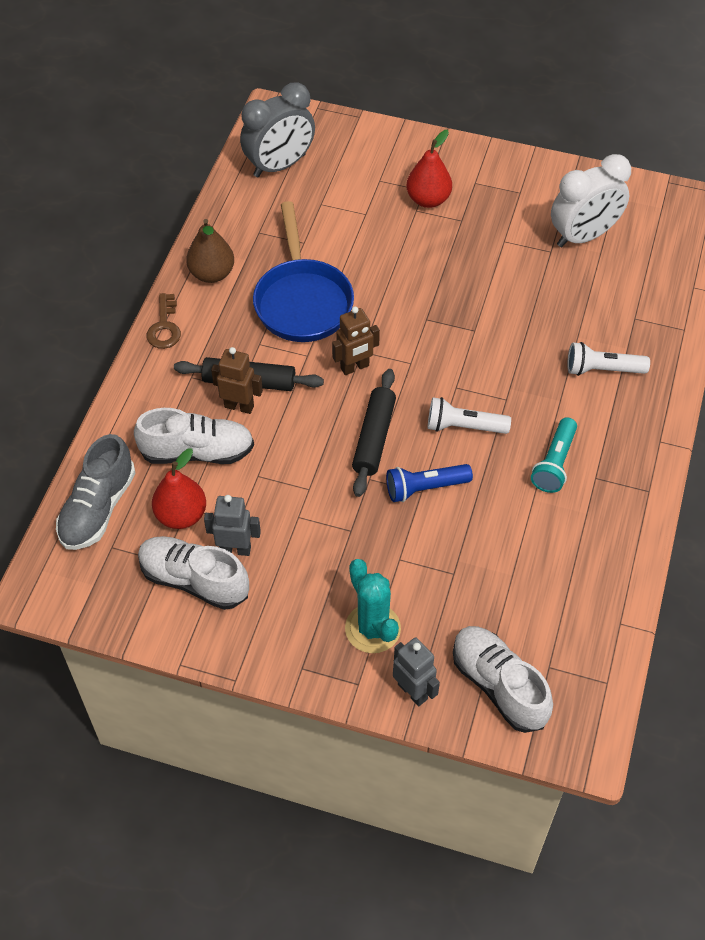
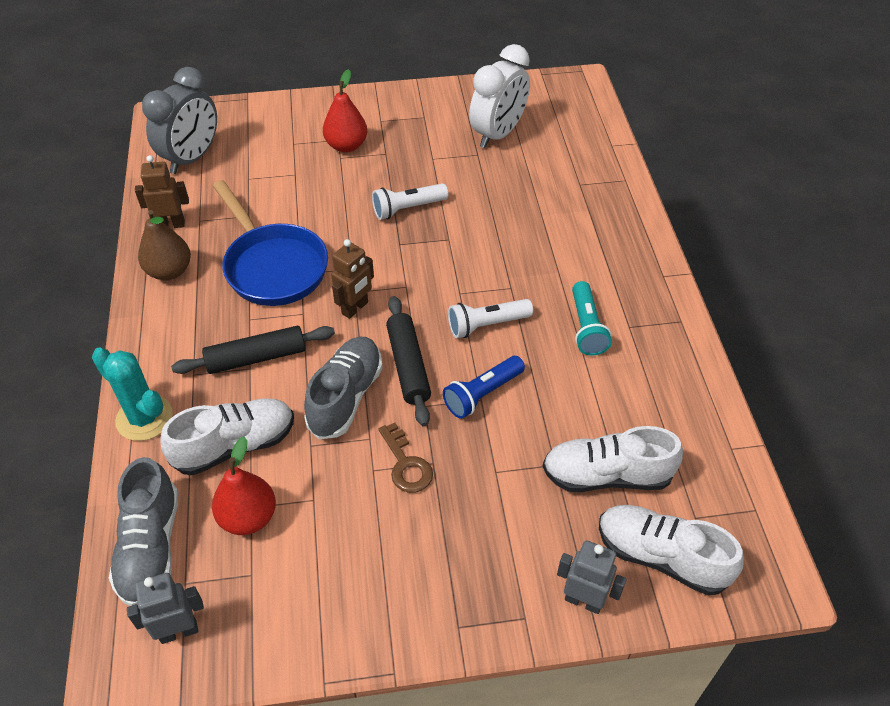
camera: 25 degrees left, 5 degrees down
(164, 327) = (142, 336): brown key -> brown key (406, 464)
(194, 580) = (295, 581): white shoe -> white shoe (606, 475)
(235, 549) = (324, 529): grey robot -> grey robot (179, 631)
(239, 406) = (257, 385): brown robot -> brown robot (171, 225)
(307, 445) = (346, 397): none -> grey shoe
(372, 628) = (508, 553): turquoise cactus -> turquoise cactus (144, 418)
(602, 370) = (579, 234): white flashlight -> white flashlight (408, 209)

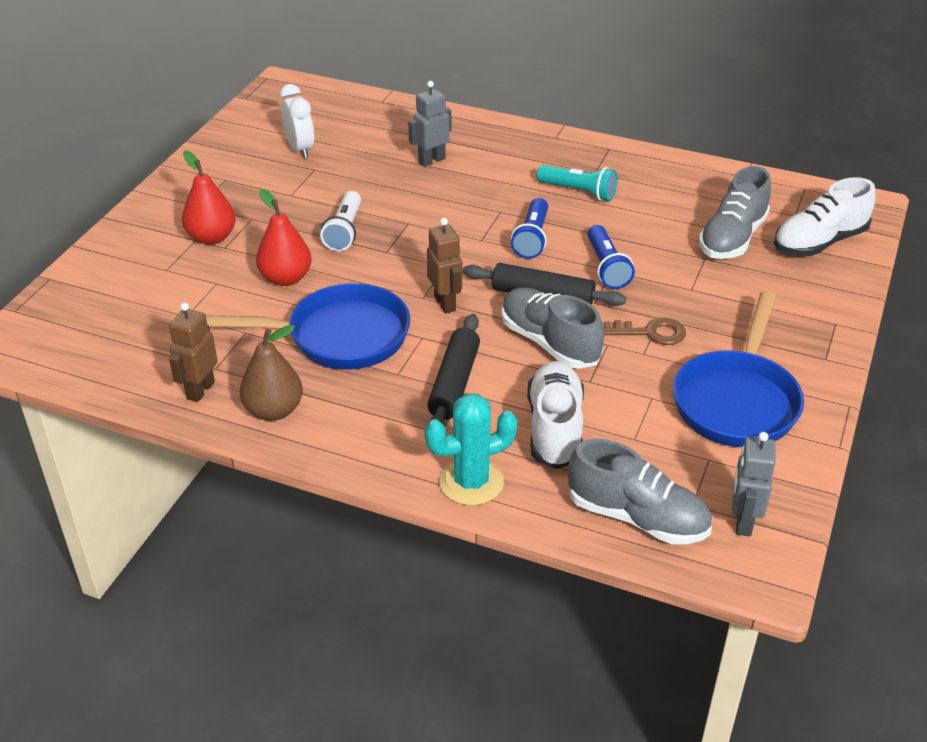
camera: 60 degrees left, 10 degrees down
(192, 158) = (105, 346): grey clock -> none
(248, 517) = (645, 443): red pear -> red pear (286, 278)
(346, 569) = (737, 401): none -> blue pan
(487, 325) = (532, 238): white flashlight -> blue flashlight
(498, 134) = (300, 149): white clock -> white clock, size x0.66
(583, 600) = (836, 290): grey robot -> grey robot (431, 160)
(606, 475) = (732, 238): white shoe -> grey shoe

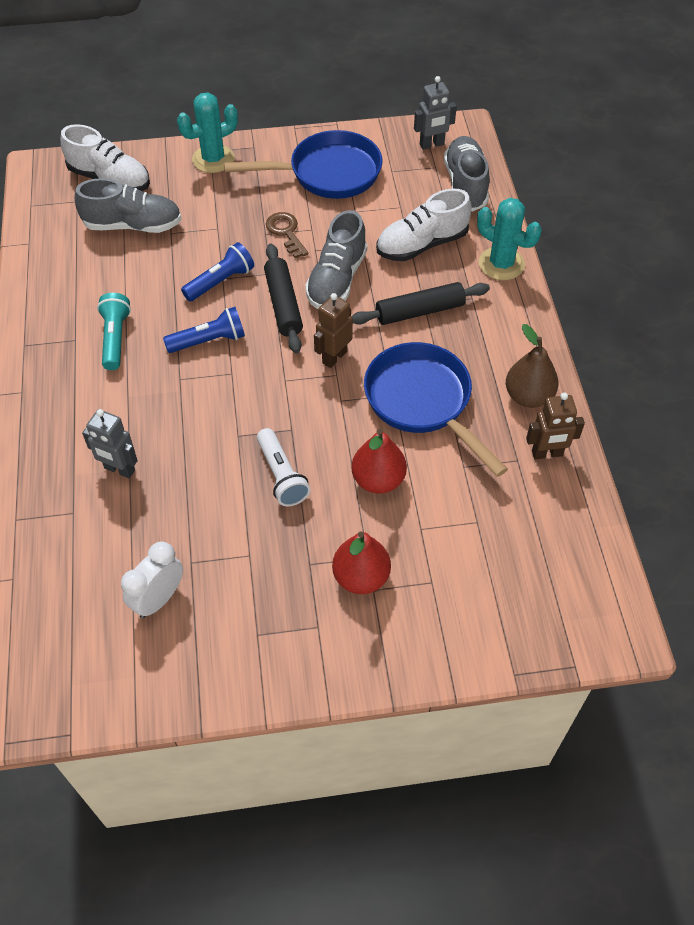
camera: 120 degrees left, 15 degrees up
(345, 231) = (282, 475): white flashlight -> white flashlight turned 90 degrees clockwise
(817, 320) = (213, 159): none -> turquoise cactus

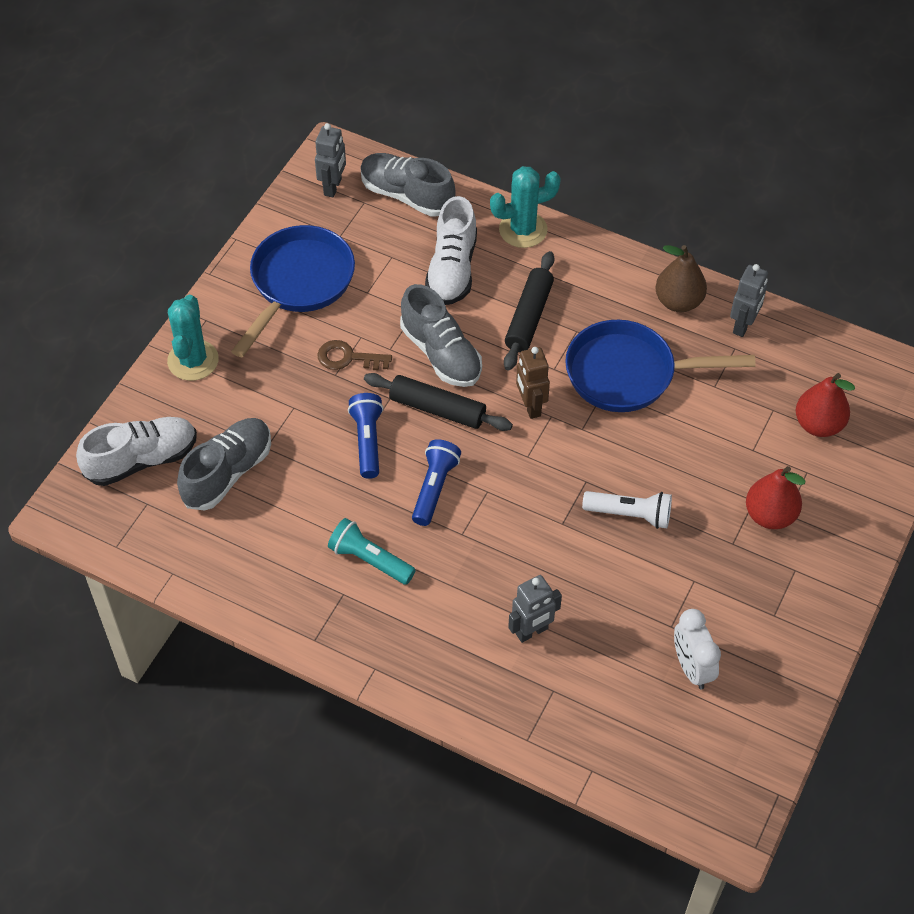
camera: 55 degrees left, 0 degrees up
(378, 480) = (685, 450): red pear -> red pear (818, 424)
(547, 453) = (743, 325): brown robot -> grey robot

